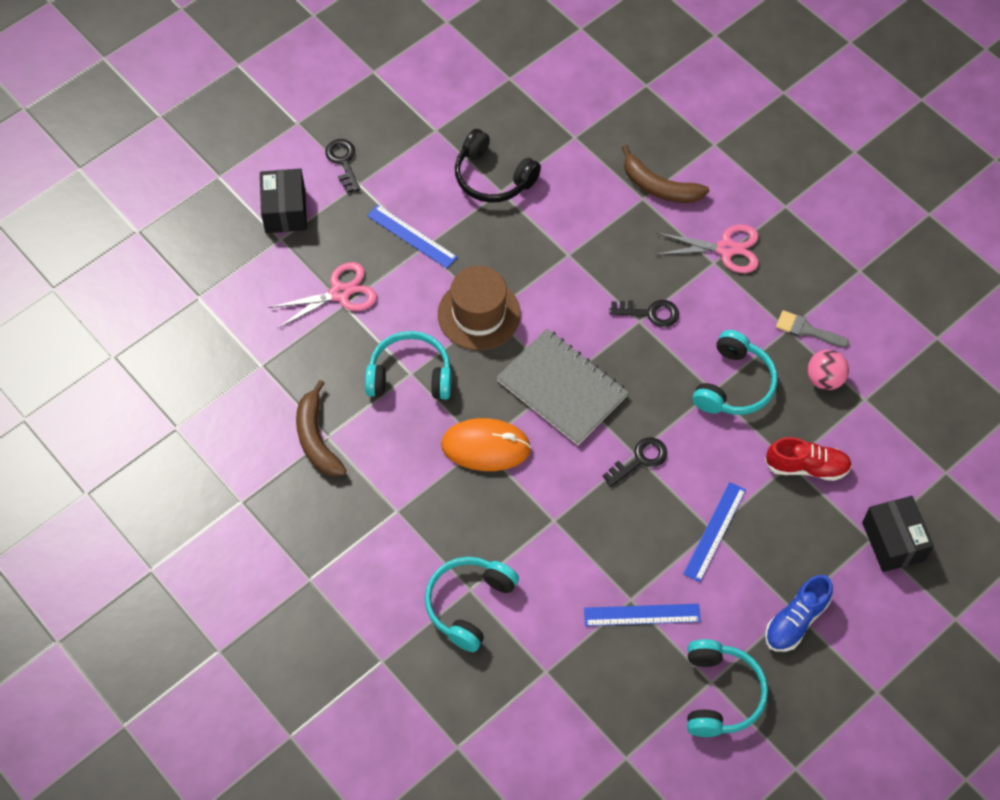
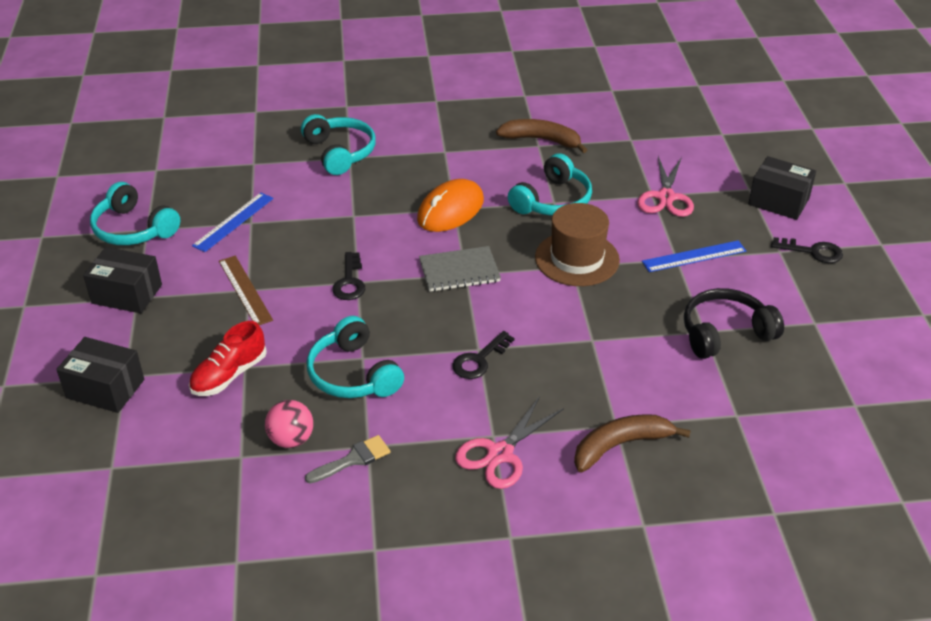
camera: 125 degrees right, 20 degrees down
(562, 388) = (459, 271): grey notebook -> grey notebook, size x0.66
(715, 531) = (245, 290): blue ruler -> brown ruler
(796, 620) = (127, 294): blue shoe -> black box

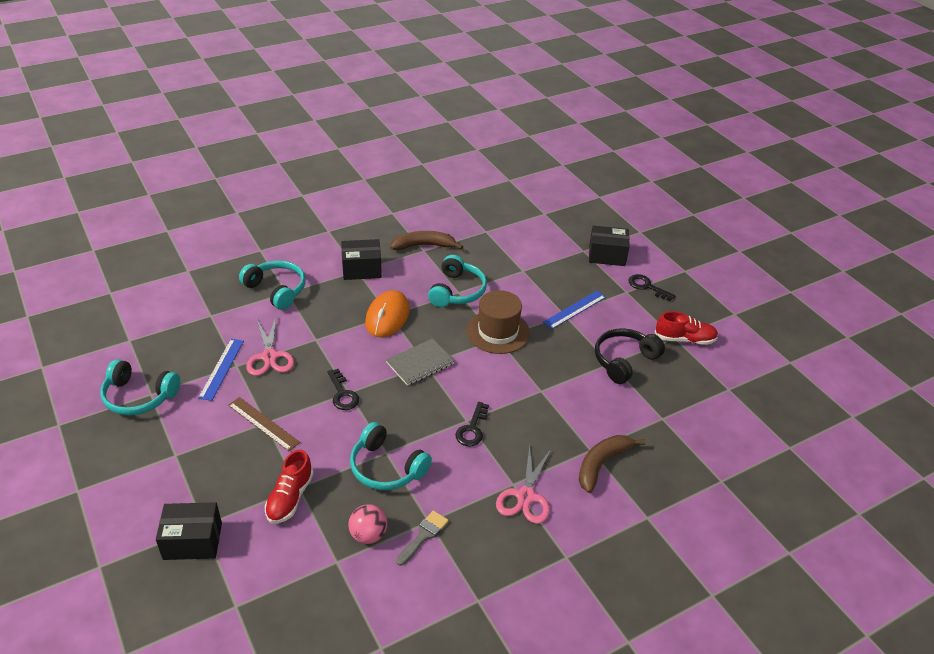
camera: 25 degrees left, 0 degrees up
(127, 294) = (165, 454): black box -> black box (362, 269)
(665, 197) = (533, 270): pink scissors -> pink scissors (269, 357)
(813, 251) = (647, 287): black key -> black key turned 135 degrees counterclockwise
(828, 328) = (684, 339): none -> red shoe

